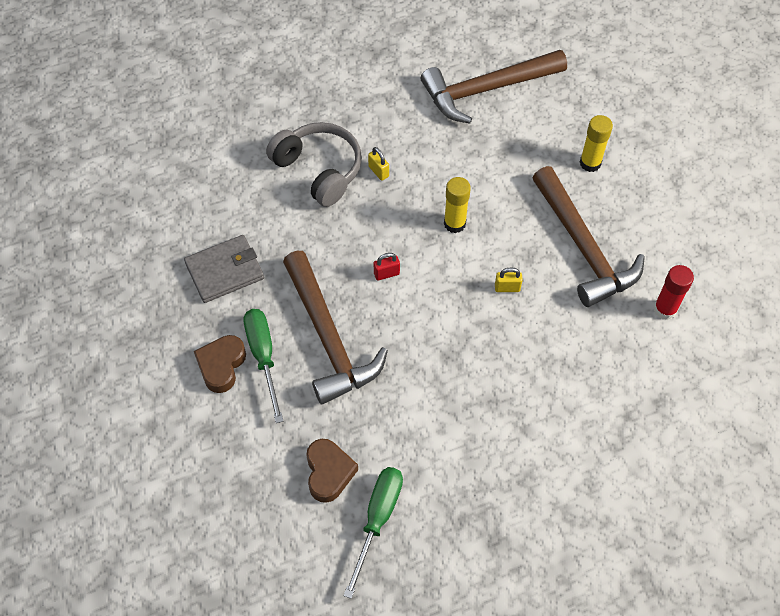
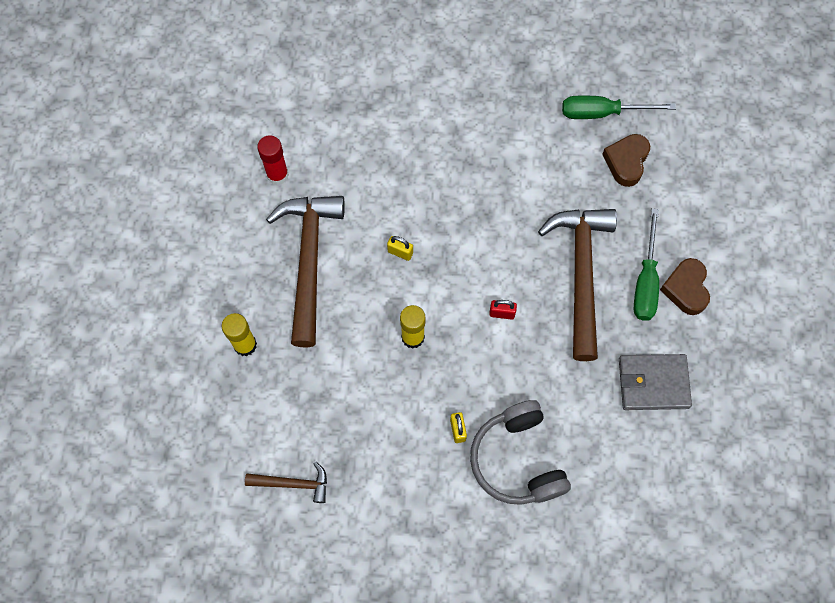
camera: 155 degrees left, 10 degrees up
(221, 365) = (686, 289): brown heart -> brown heart turned 135 degrees clockwise
(378, 519) = (602, 113): green screwdriver -> green screwdriver turned 45 degrees clockwise
(487, 89) = (293, 483): brown hammer -> brown hammer, size x0.48

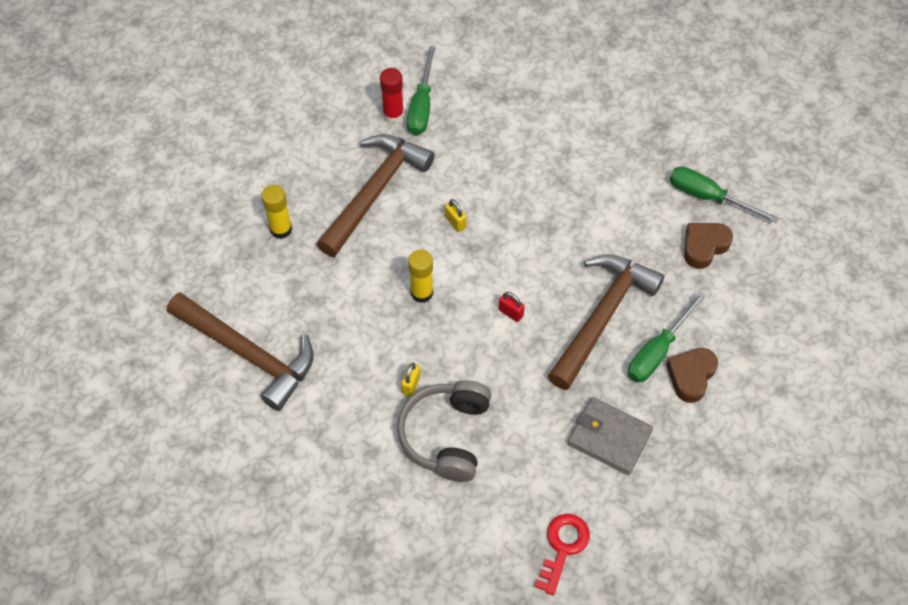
camera: 30 degrees right, 10 degrees down
(293, 483) = (248, 353): brown hammer -> brown hammer, size x2.06
(298, 153) = (421, 106): none -> green screwdriver
(675, 505) = (562, 548): none -> red key

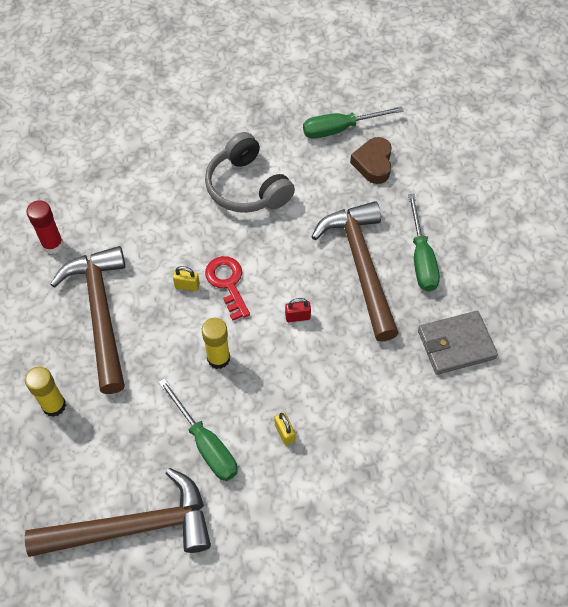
camera: 45 degrees left, 0 degrees up
(421, 106) = (68, 221): green screwdriver -> green screwdriver (205, 444)
(446, 435) = (350, 446): grey headphones -> grey headphones (247, 187)
(562, 548) = (511, 449): red key -> red key (227, 283)
(691, 376) = (459, 256): brown heart -> none

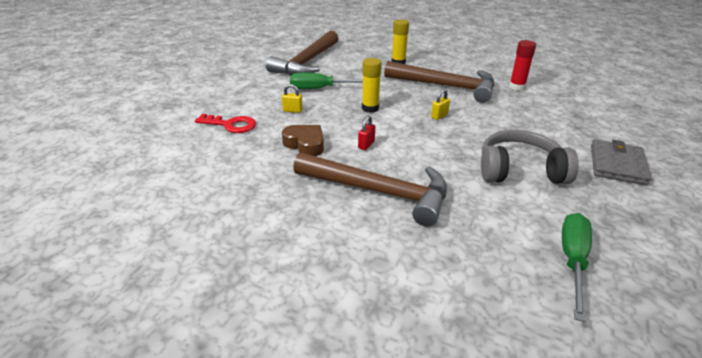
camera: 125 degrees right, 25 degrees down
(227, 283) = (426, 130): red key -> red key (230, 125)
(373, 164) = (500, 260): brown heart -> brown heart (305, 144)
(421, 258) = (350, 230): green screwdriver -> none
(456, 344) = (249, 204): grey wallet -> grey wallet (617, 165)

